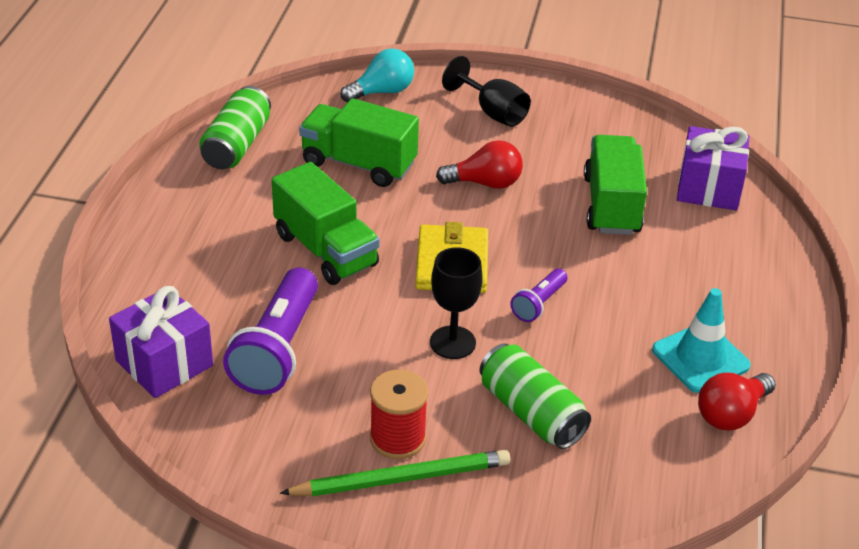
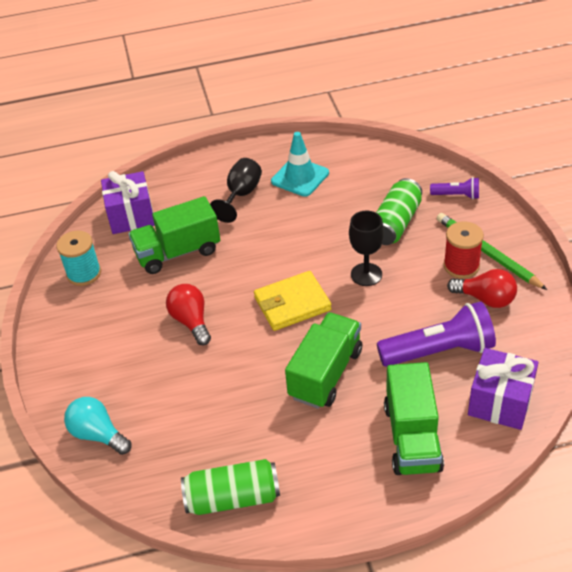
camera: 110 degrees left, 5 degrees up
(358, 164) = (211, 403): green truck -> green truck (412, 437)
(493, 112) = (94, 352): black goblet -> black goblet (241, 195)
(539, 304) = (302, 251): purple flashlight -> purple flashlight (456, 195)
(623, 132) = (84, 273): none -> turquoise spool
(731, 414) = (335, 156): red light bulb -> red light bulb (485, 299)

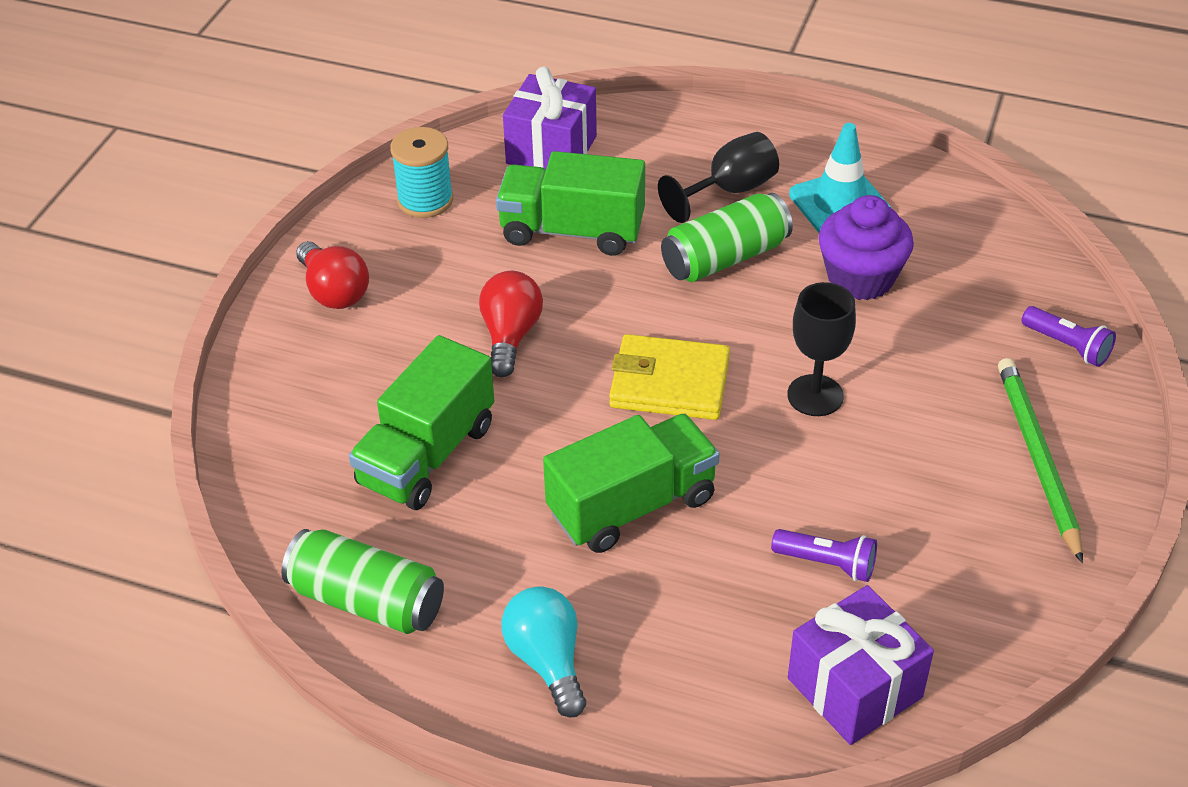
camera: 30 degrees right, 0 degrees up
(98, 434) = (271, 423): turquoise light bulb -> turquoise light bulb (547, 661)
(339, 208) = (860, 278): none -> purple cupcake
(395, 223) = (928, 342): green can -> green can (725, 258)
(412, 437) = (677, 662): green truck -> green truck (427, 455)
(439, 351) = (827, 563): purple flashlight -> purple flashlight, size x0.51
(461, 266) = (976, 457): red spool -> none
(485, 299) = (970, 526): red light bulb -> red light bulb (334, 291)

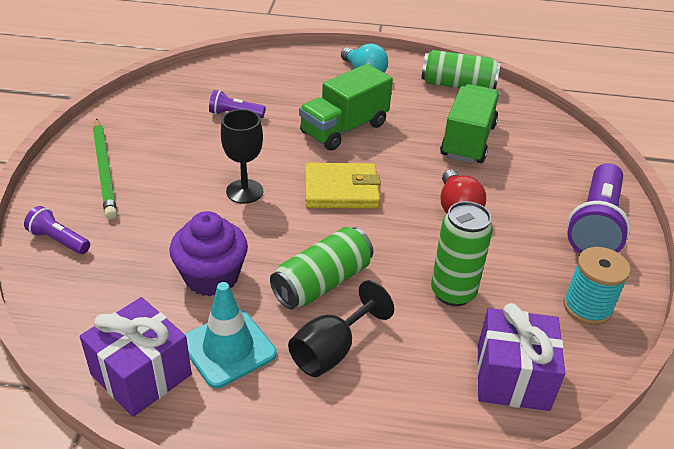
camera: 165 degrees right, 5 degrees down
(334, 291) = (595, 225): red light bulb -> purple flashlight
(572, 231) = (453, 292): green truck -> green can
(855, 687) = (221, 75): purple gift -> purple gift (141, 375)

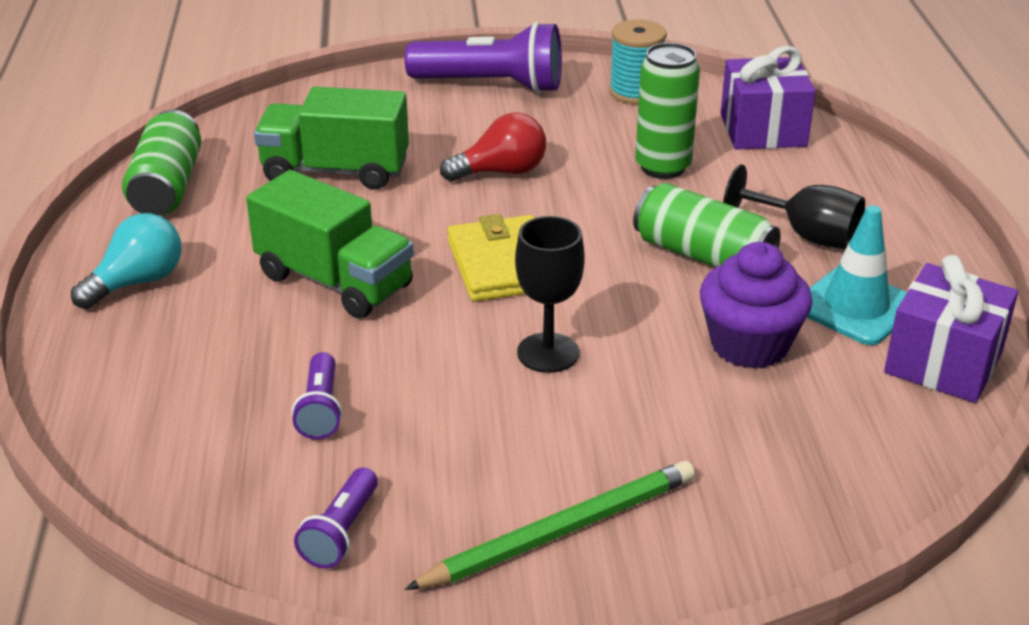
camera: 100 degrees left, 5 degrees down
(59, 240) = (769, 523): purple flashlight -> purple flashlight (341, 532)

